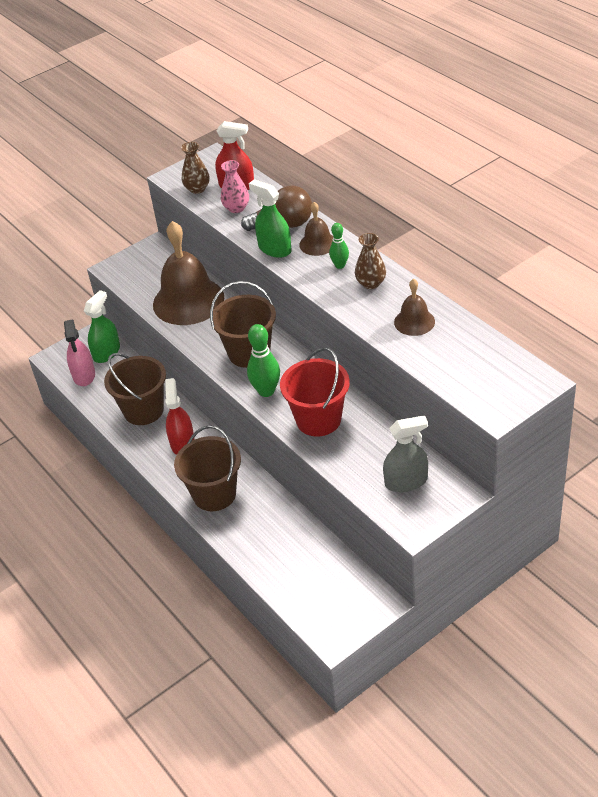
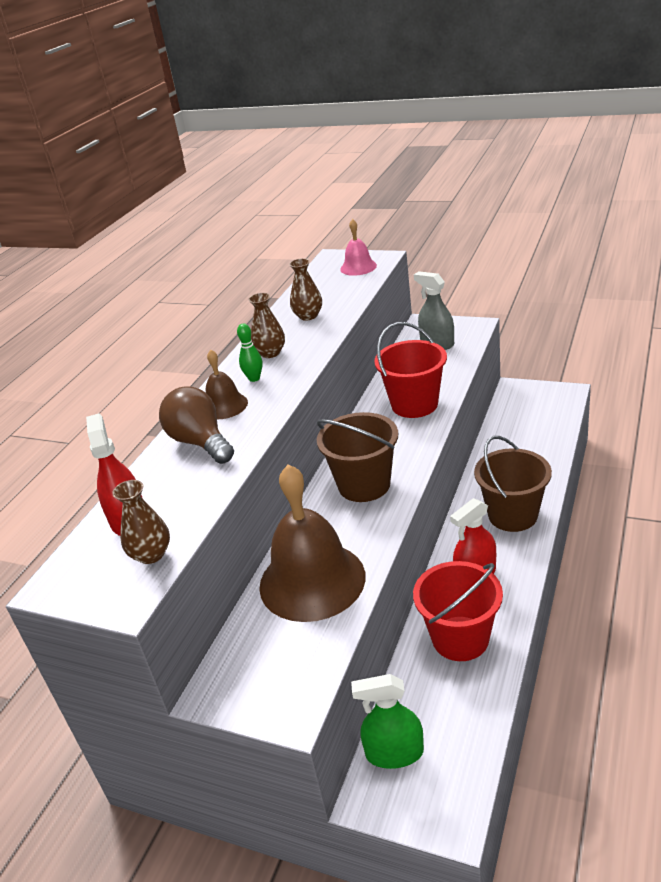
camera: 120 degrees left, 10 degrees down
(84, 375) = (455, 749): pink spray bottle -> none
(143, 410) = (460, 638): brown bucket -> red bucket
(236, 208) = (183, 494): pink vase -> none
(266, 391) = (408, 447): green bowling pin -> none
(274, 249) = (252, 427): green spray bottle -> none
(414, 322) = (308, 316): brown bell -> brown vase
(488, 388) = (358, 267): none -> pink bell

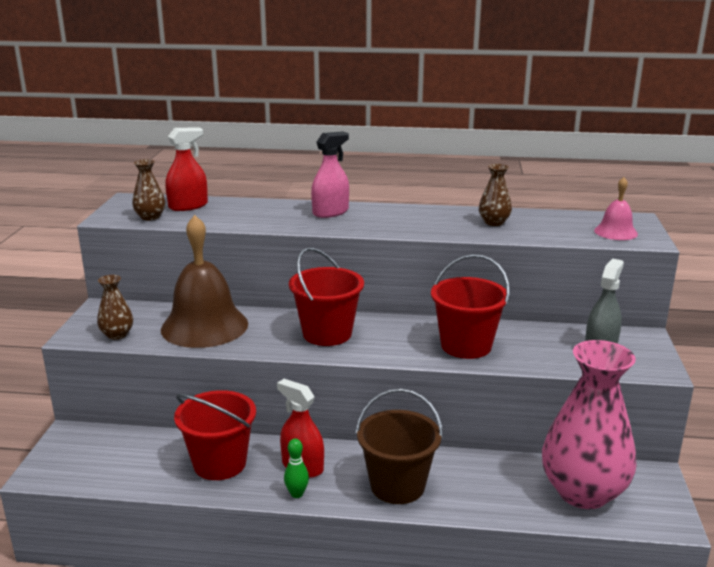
camera: 70 degrees right, 10 degrees down
(200, 442) = (279, 212): brown light bulb -> none
(224, 406) = (330, 212): brown bell -> pink spray bottle
(254, 378) = (374, 216): green bowling pin -> green bowling pin (297, 494)
(270, 353) = (418, 216): brown vase -> brown vase (117, 335)
(364, 485) = (327, 334): brown bucket -> red bucket
(394, 753) = (104, 440): green spray bottle -> none
(531, 422) = (583, 492): none -> pink vase

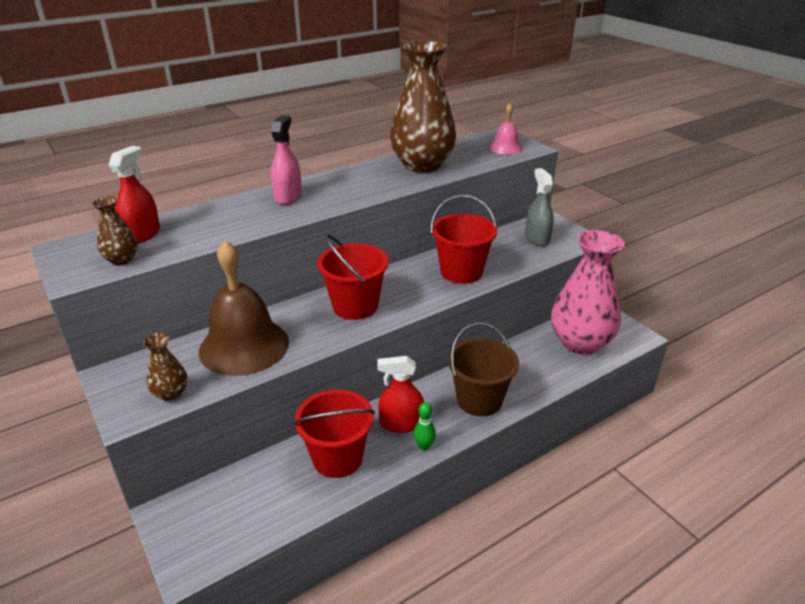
camera: 40 degrees left, 10 degrees up
(494, 222) = (422, 165): brown vase -> brown vase, size x2.30

